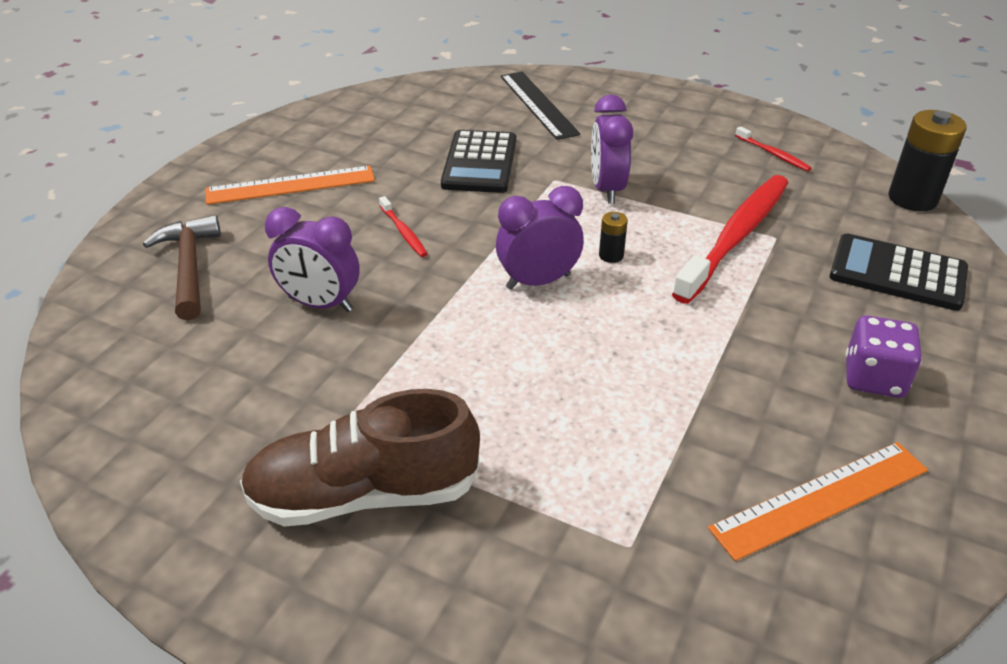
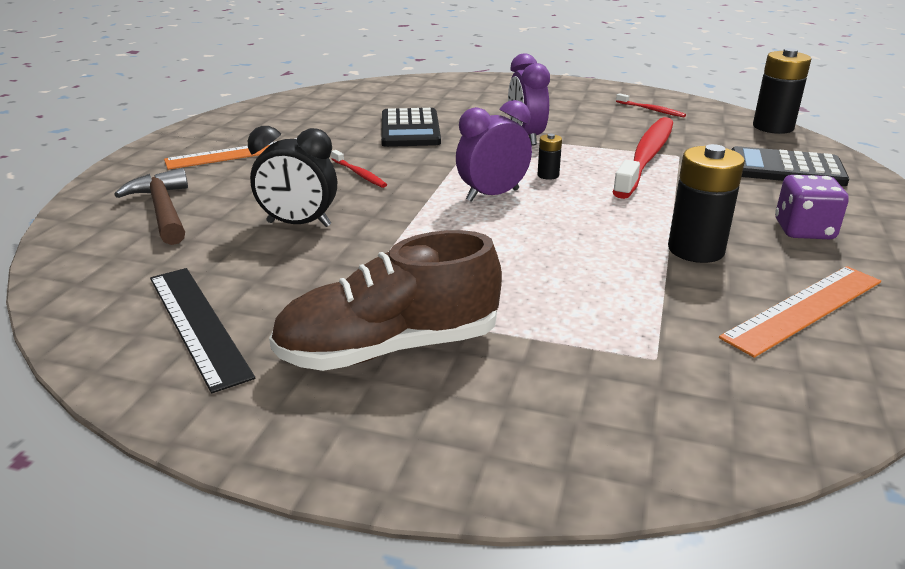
camera: 10 degrees left, 10 degrees down
(320, 304) = (299, 224): purple clock -> black clock
(538, 104) = (445, 94): black ruler -> black ruler (197, 324)
(735, 394) = (696, 250): none -> black battery

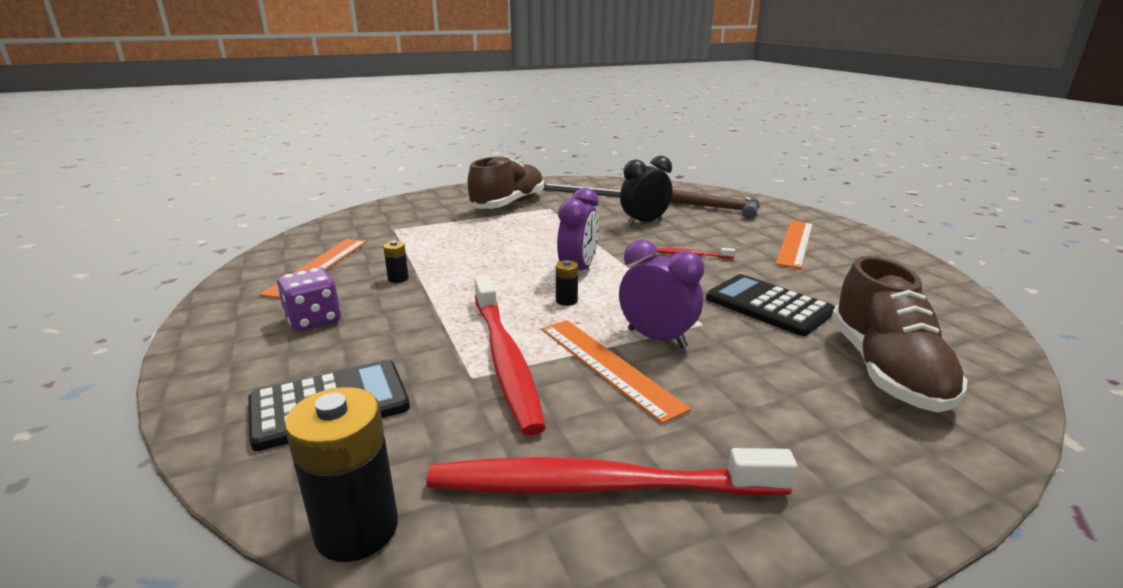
camera: 140 degrees right, 5 degrees down
(435, 96) = (886, 370): none -> brown shoe
(582, 136) = (607, 366): none -> orange ruler
(651, 110) = (597, 486): red toothbrush -> red toothbrush, size x2.37
(696, 250) = (398, 279): black battery -> black battery, size x0.48

